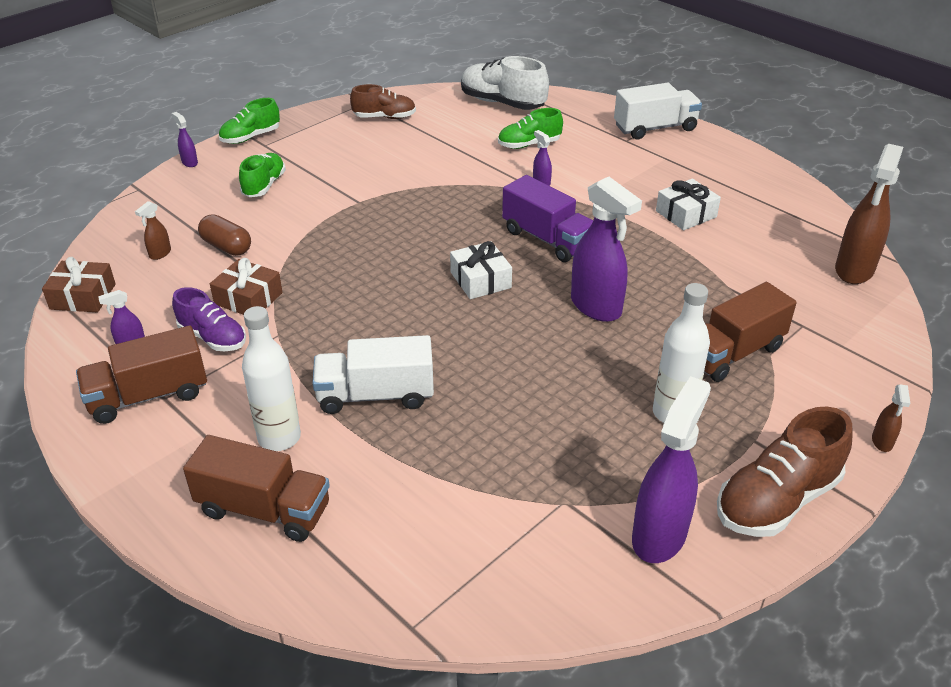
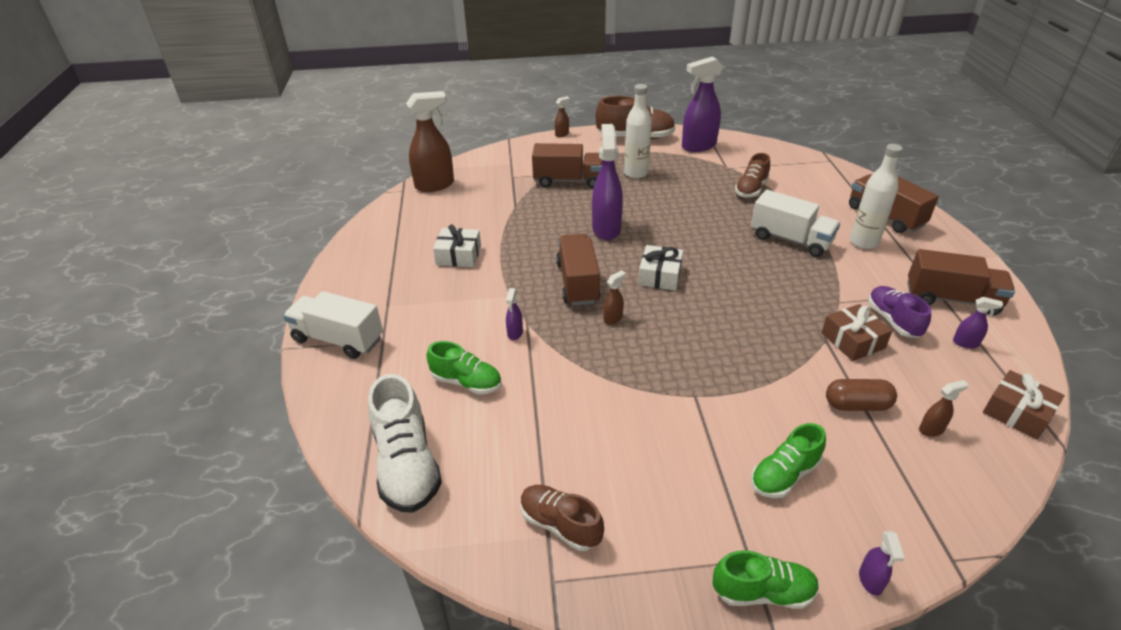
camera: 140 degrees left, 0 degrees up
(226, 247) = (857, 405): brown capsule -> brown capsule turned 75 degrees counterclockwise
(479, 224) = (613, 318): none -> brown spray bottle
(490, 467) = (751, 189): none -> brown shoe
(547, 239) = (577, 283): purple truck -> brown truck

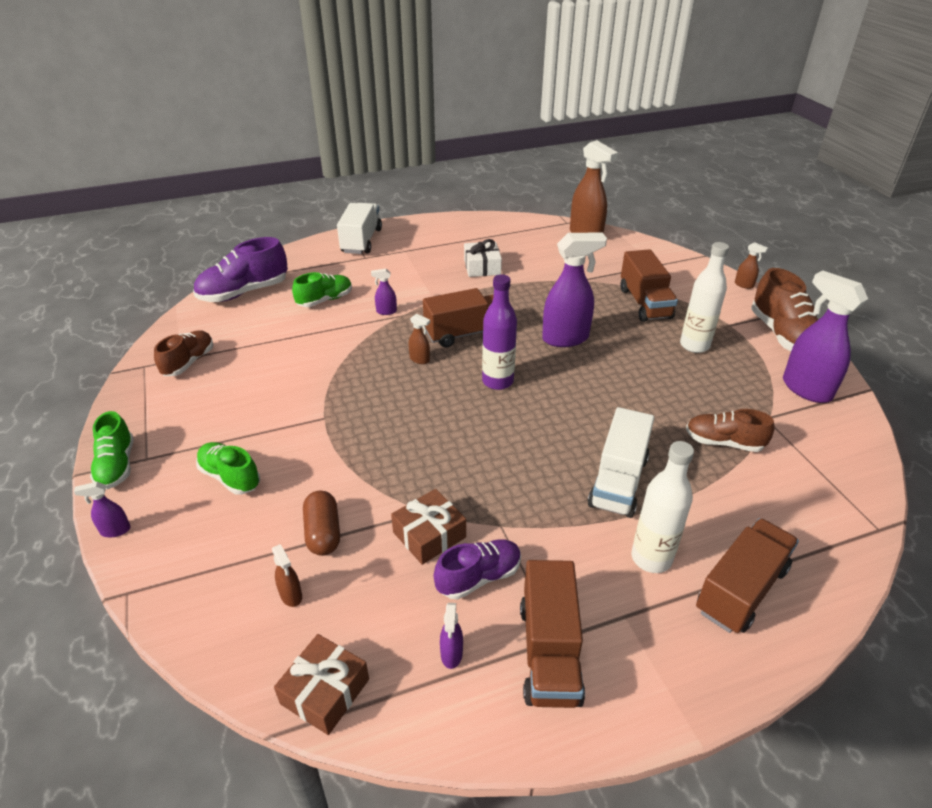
camera: 75 degrees right, 0 degrees up
(407, 465) = (244, 292): white shoe -> purple shoe
(467, 382) = (325, 300): green shoe -> green shoe turned 135 degrees counterclockwise
(660, 276) = (497, 381): white gift -> purple bottle

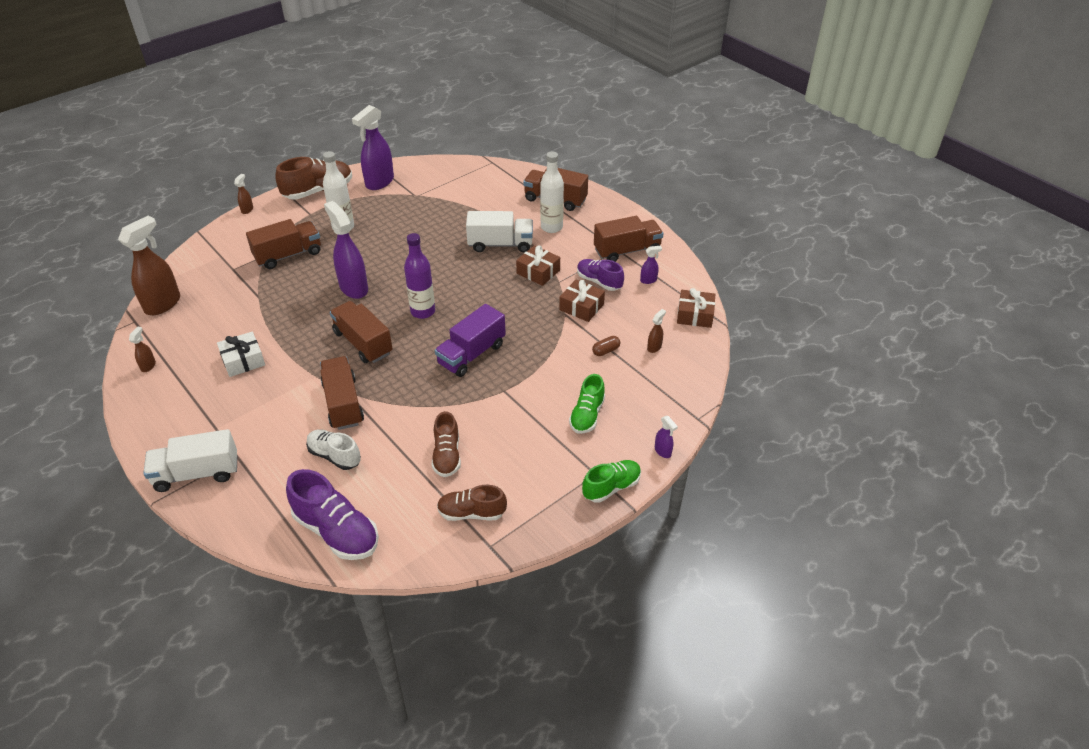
camera: 110 degrees left, 5 degrees up
(323, 533) = (606, 351): brown capsule -> brown capsule, size x0.65
(325, 300) = (334, 456): green shoe -> white shoe
(386, 311) = (343, 403): purple spray bottle -> brown truck
(400, 405) = (471, 354): none -> purple truck
(420, 359) = (410, 360): brown spray bottle -> brown spray bottle (148, 366)
(534, 507) = (538, 272): none -> brown gift
(723, 442) = (446, 210): brown shoe -> brown shoe (447, 455)

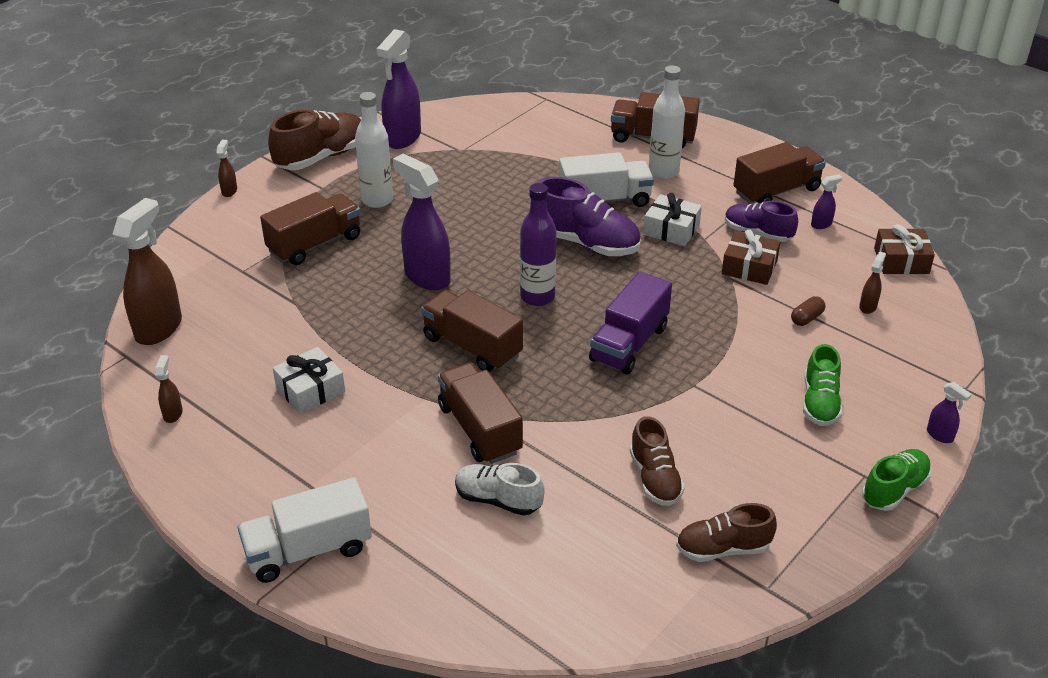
camera: 10 degrees left, 5 degrees down
(337, 531) = (546, 600): purple shoe -> purple shoe (586, 243)
(538, 272) = (671, 229): brown gift -> white gift

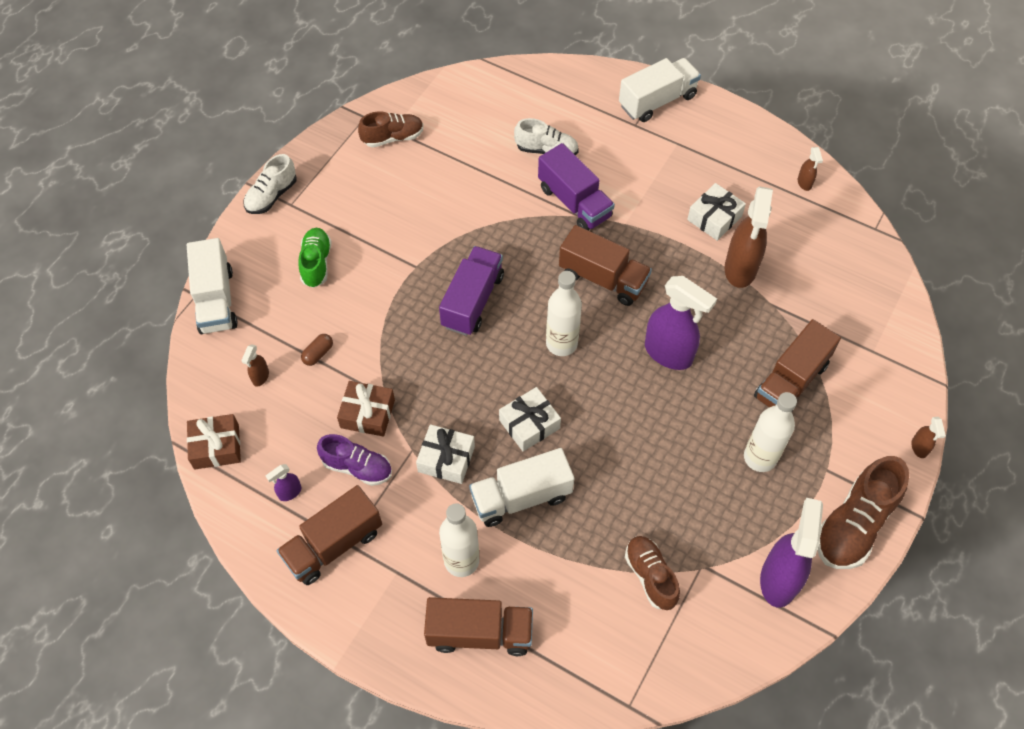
camera: 170 degrees right, 20 degrees up
(159, 328) = (868, 259): brown spray bottle -> brown spray bottle (740, 269)
(479, 429) = (574, 202): brown truck -> purple truck
(537, 297) = (561, 343): purple bottle -> white bottle
(586, 243) = (529, 424): purple shoe -> white gift
(655, 478) = (441, 181): brown shoe -> brown shoe (650, 576)
(894, 489) = (271, 196): green shoe -> white shoe
(938, 380) = (216, 300): none -> white truck
(940, 435) = (228, 246): purple spray bottle -> none

